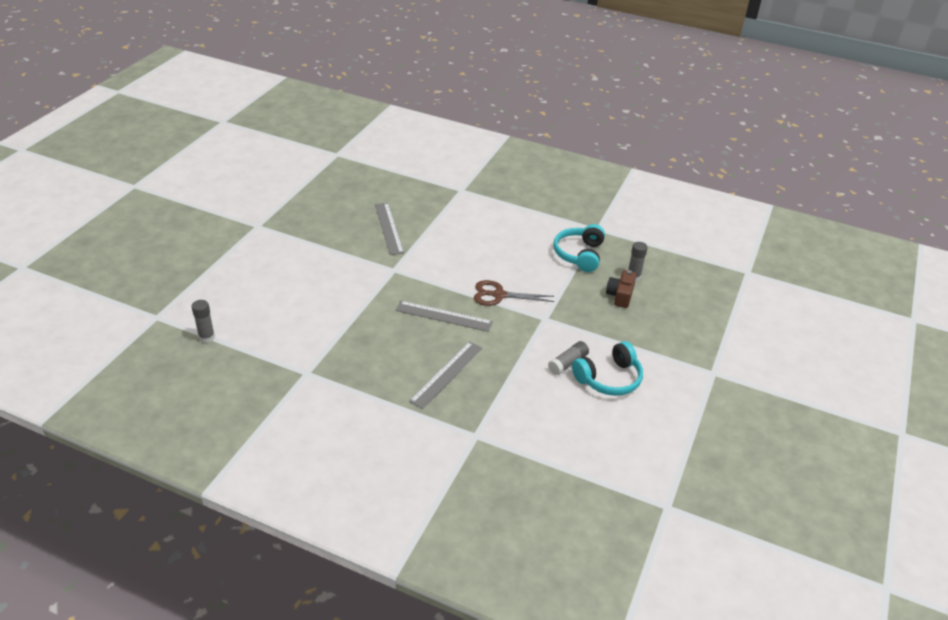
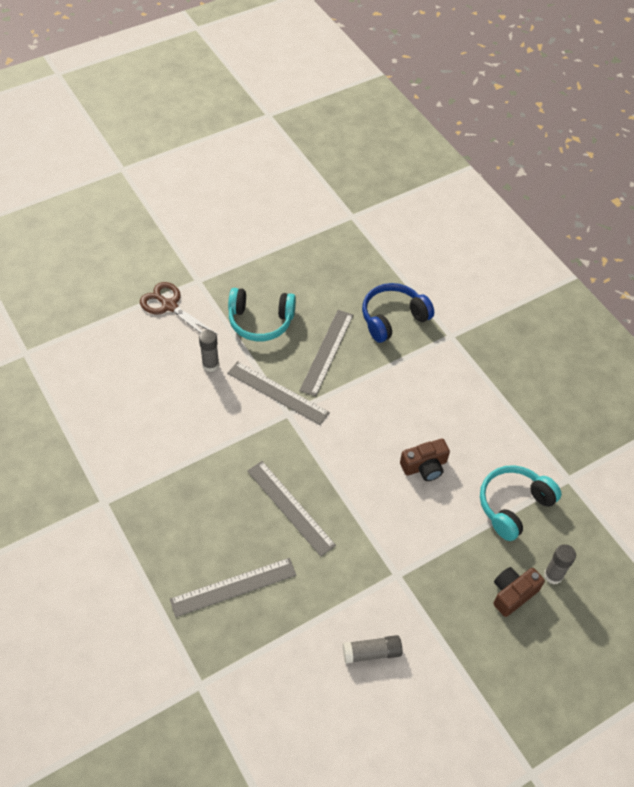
camera: 35 degrees right, 15 degrees up
(207, 337) = (49, 403): grey glue stick -> grey glue stick (210, 365)
(376, 262) = (277, 393): none -> grey ruler
(416, 195) = (393, 318): none -> blue headphones
(498, 295) = (372, 512): brown scissors -> brown scissors (169, 305)
(509, 259) = (424, 466): none -> brown camera
(609, 378) = (400, 703): turquoise headphones -> turquoise headphones (260, 321)

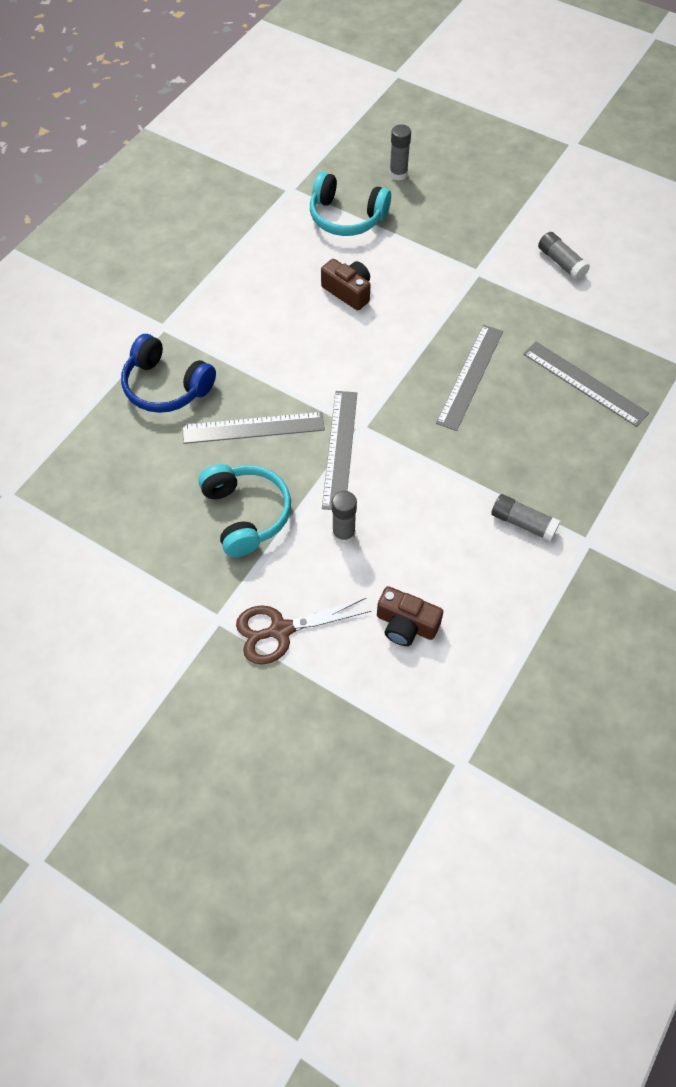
camera: 115 degrees left, 5 degrees up
(146, 470) = (523, 523): none -> grey glue stick
(169, 305) = (280, 630): brown scissors -> brown scissors turned 60 degrees clockwise
(513, 594) = (435, 193): brown camera -> brown camera (406, 624)

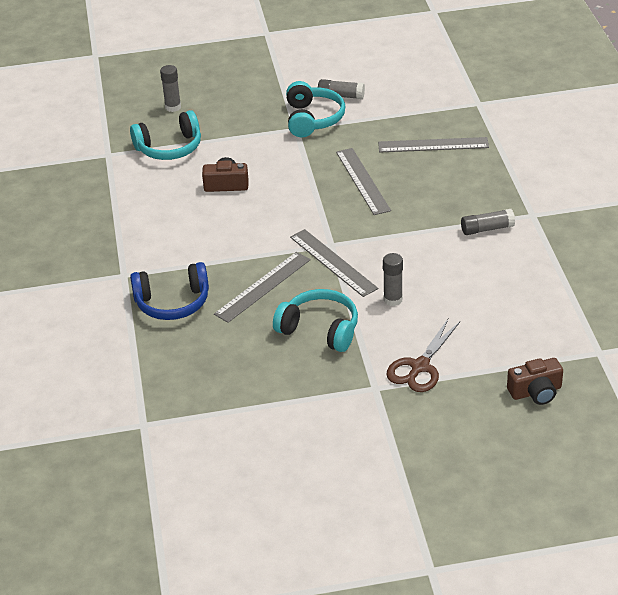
camera: 40 degrees left, 20 degrees down
(406, 624) = (487, 315): brown camera -> brown camera (536, 392)
(505, 272) = (312, 119): none -> turquoise headphones

